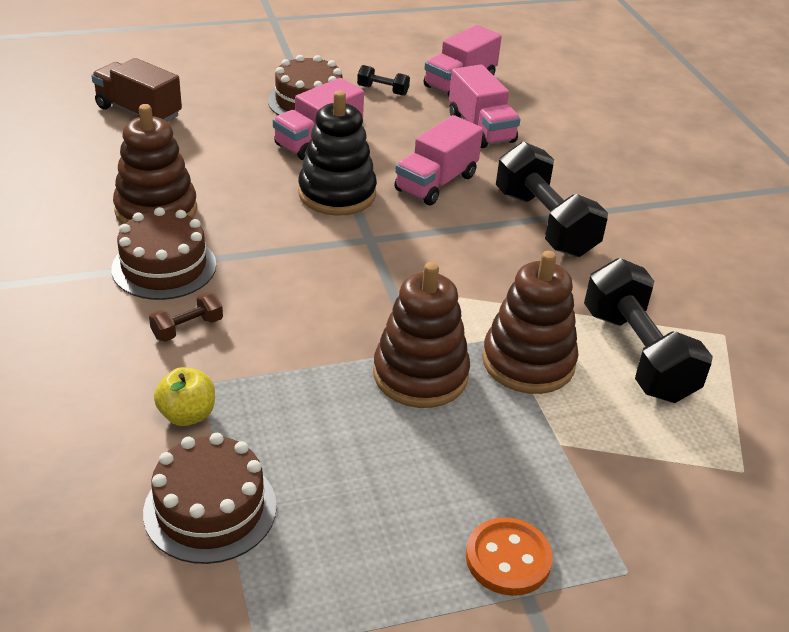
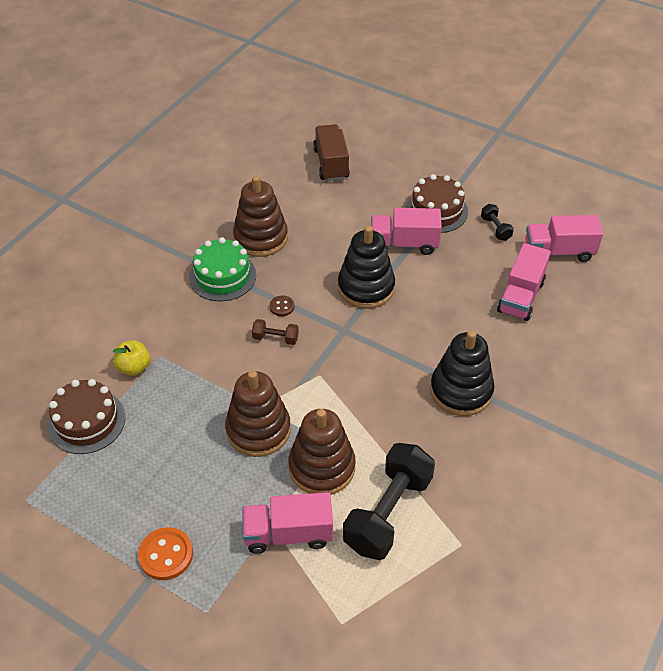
camera: 50 degrees right, 10 degrees up
(164, 267) = (222, 276): brown cake -> green cake
(187, 328) = (190, 320): brown dumbbell -> brown dumbbell (275, 338)
(275, 256) = (282, 307): none -> brown button
(436, 183) = (434, 318): pink truck -> pink truck (288, 533)
(544, 223) = (461, 391): black dumbbell -> black stacking toy

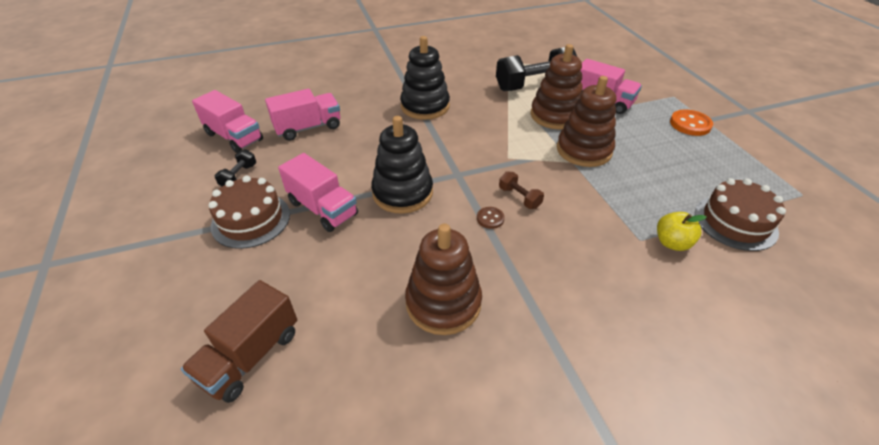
camera: 140 degrees left, 5 degrees down
(222, 276) = (523, 282): green cake -> none

